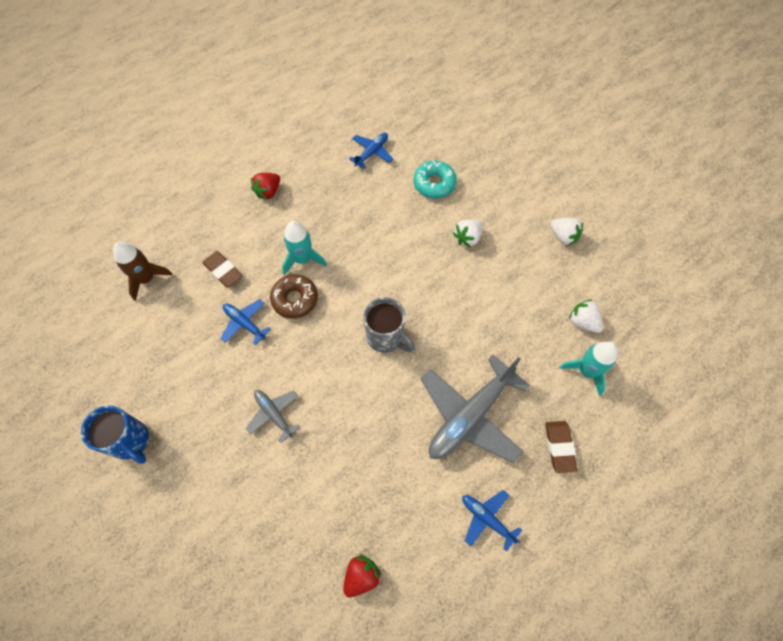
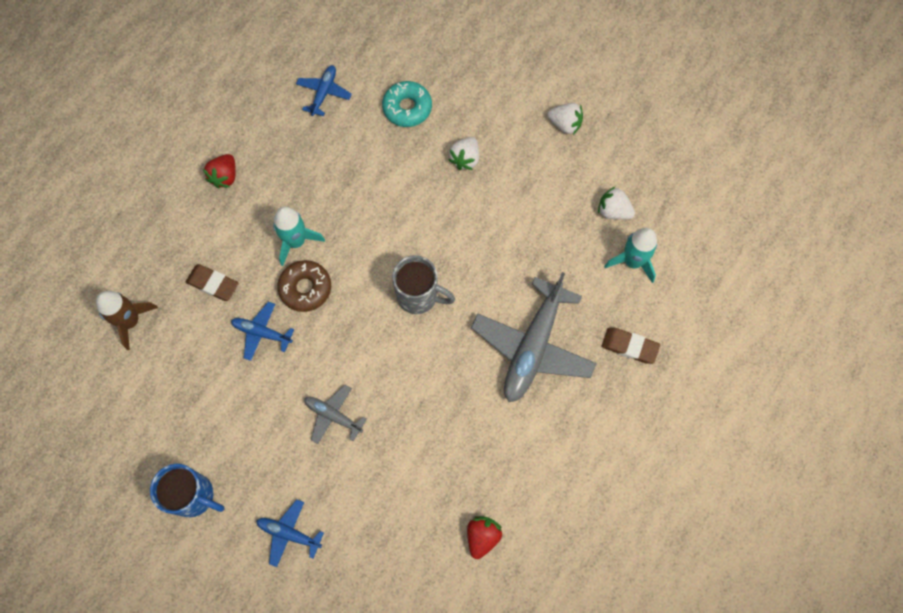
camera: 20 degrees left, 5 degrees up
(487, 518) = (582, 440): blue plane -> blue plane (289, 533)
(559, 447) = (629, 346): brown eraser -> brown eraser turned 45 degrees counterclockwise

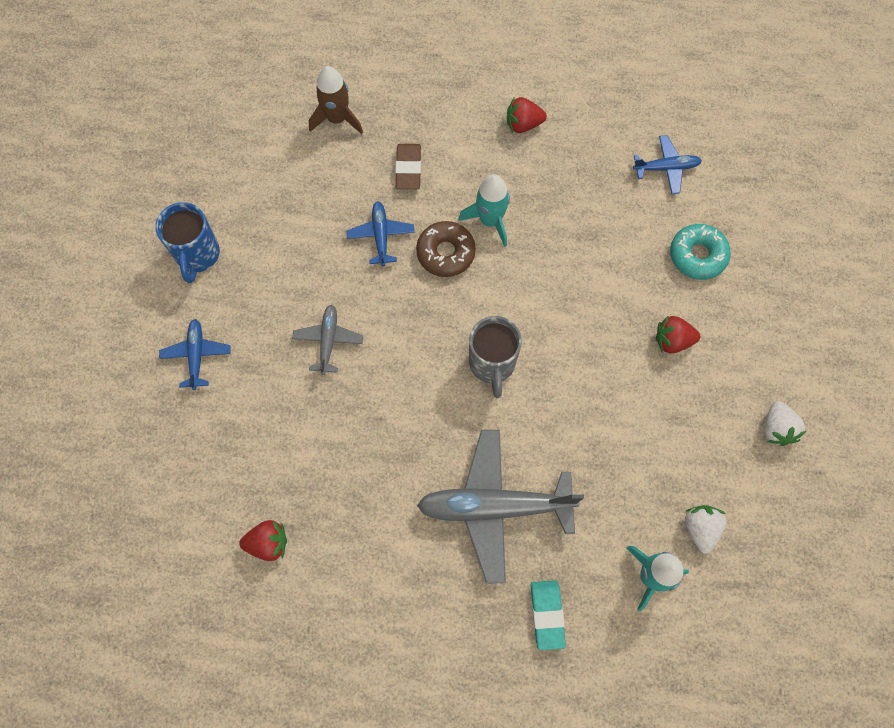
camera: 65 degrees right, 0 degrees up
(465, 159) = (672, 340): white strawberry -> red strawberry
(629, 346) = (547, 615): brown eraser -> turquoise eraser

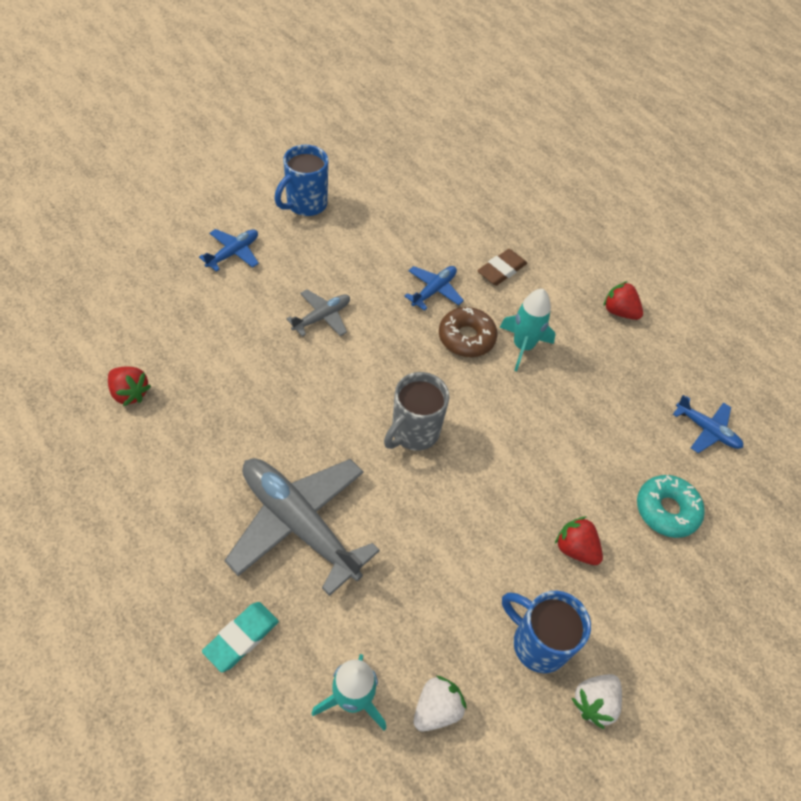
camera: 40 degrees right, 15 degrees down
(337, 118) = (488, 207): brown rocket -> none
(712, 427) = (537, 643): none -> blue mug

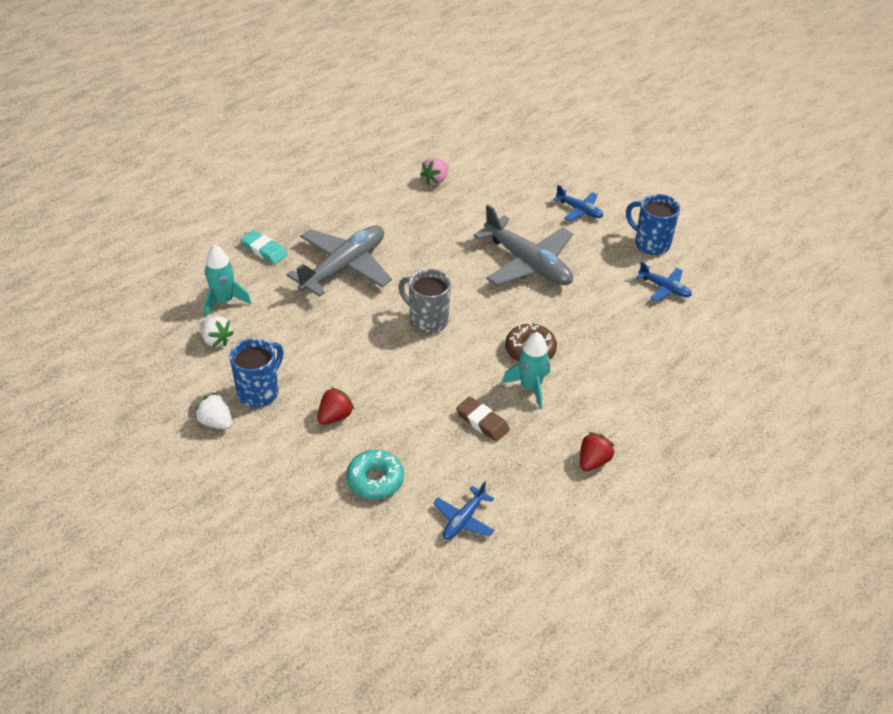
camera: 90 degrees right, 10 degrees down
(130, 393) = (435, 180): red strawberry -> pink strawberry
(322, 317) = (528, 263): grey plane -> grey plane, size x2.03
(434, 290) = (578, 328): blue plane -> blue plane (664, 288)
(501, 270) = (618, 373): brown eraser -> brown eraser (482, 422)

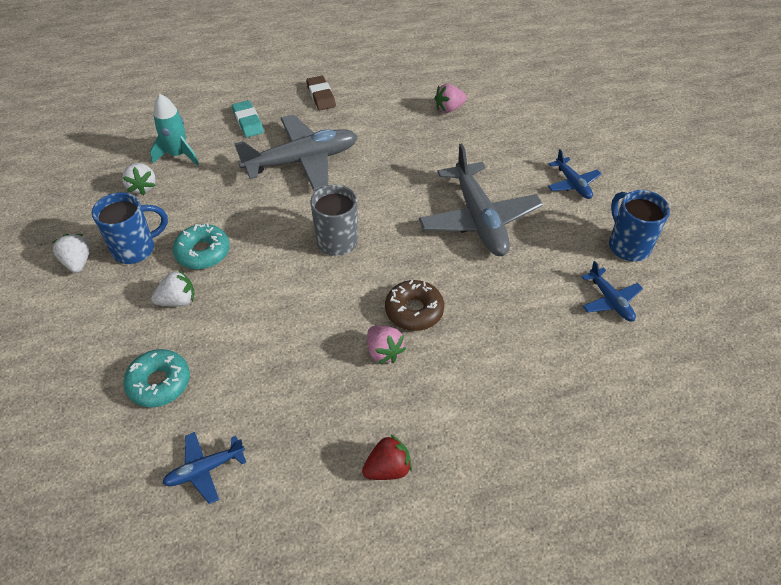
camera: 30 degrees right, 5 degrees up
(322, 372) = (203, 252): none -> turquoise donut
(335, 416) = (178, 301): red strawberry -> white strawberry
(482, 422) = (307, 368): brown eraser -> brown eraser (321, 96)
(530, 387) = (384, 352): turquoise rocket -> pink strawberry

